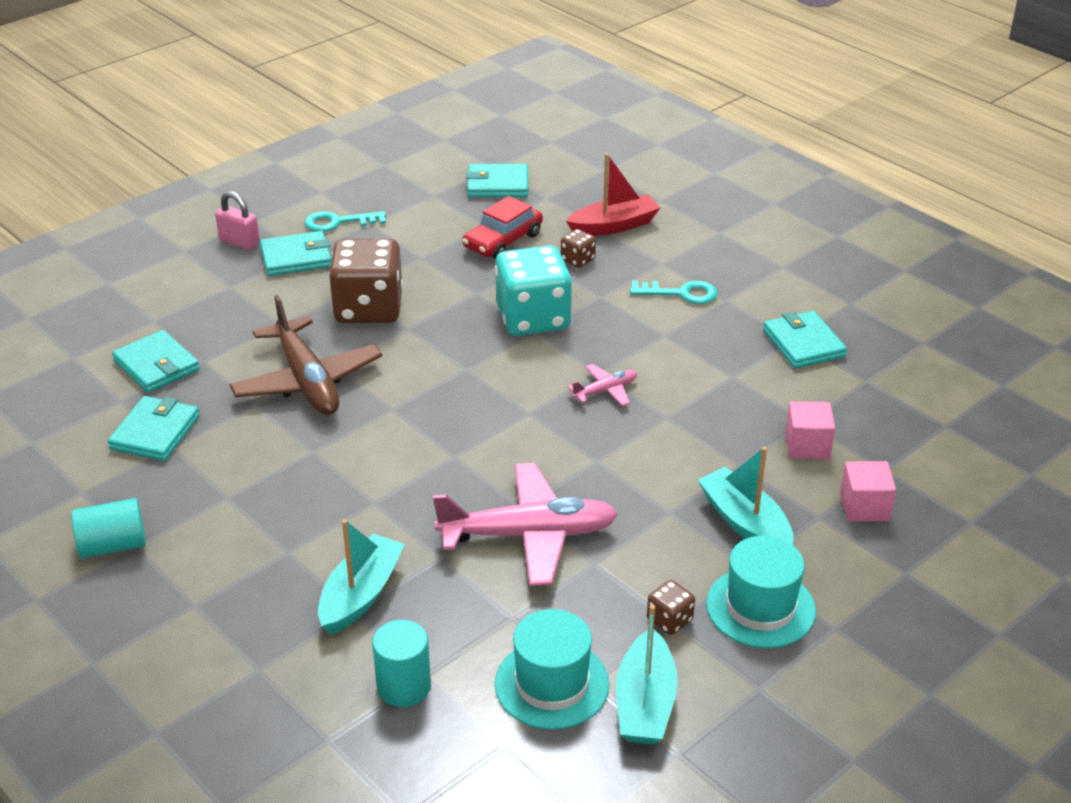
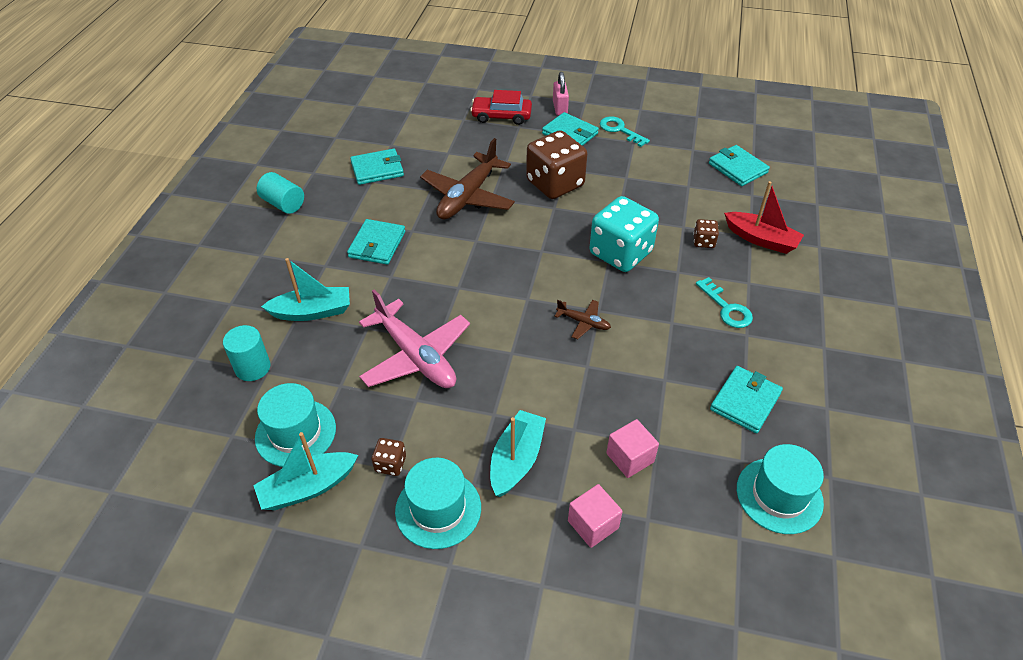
camera: 55 degrees right, 10 degrees up
(156, 365) = (429, 140): turquoise wallet -> turquoise wallet (377, 244)
(503, 241) = (683, 200): red car -> red car (501, 116)
(605, 391) = (584, 322): pink plane -> brown plane
(921, 380) = (779, 495): none -> turquoise hat

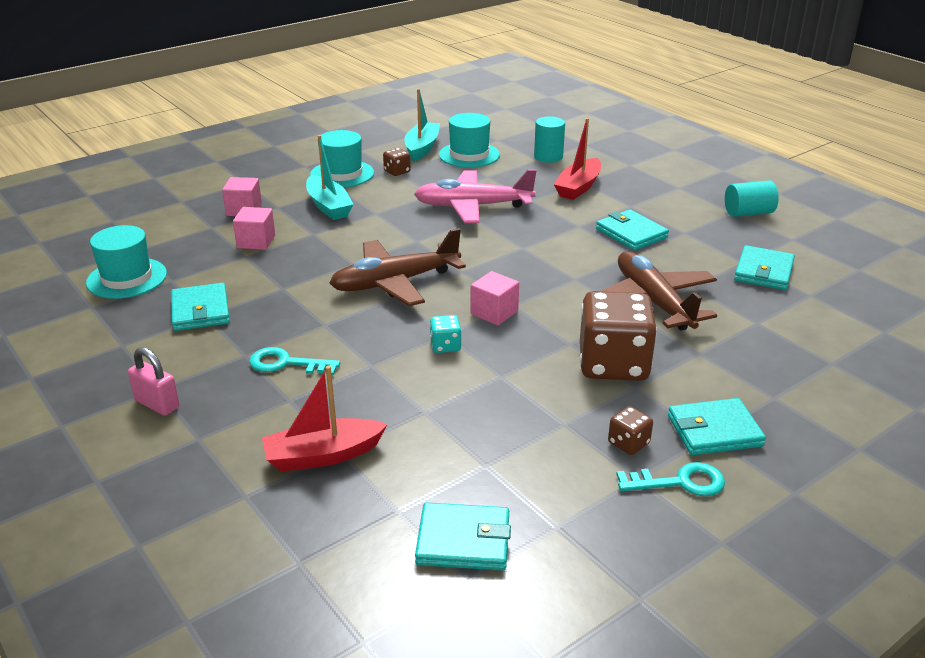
camera: 130 degrees right, 15 degrees down
(312, 311) = (578, 187): turquoise boat -> red boat
(501, 116) = (815, 395): red car -> none
(560, 108) = (795, 457): pink padlock -> pink padlock (157, 404)
(560, 253) = (494, 312): none -> pink cube
(584, 322) = (394, 283): brown plane -> brown plane, size x2.16
(620, 253) = (445, 346): turquoise dice -> turquoise dice, size x0.43
(703, 242) = (382, 409): brown dice -> brown dice (628, 443)

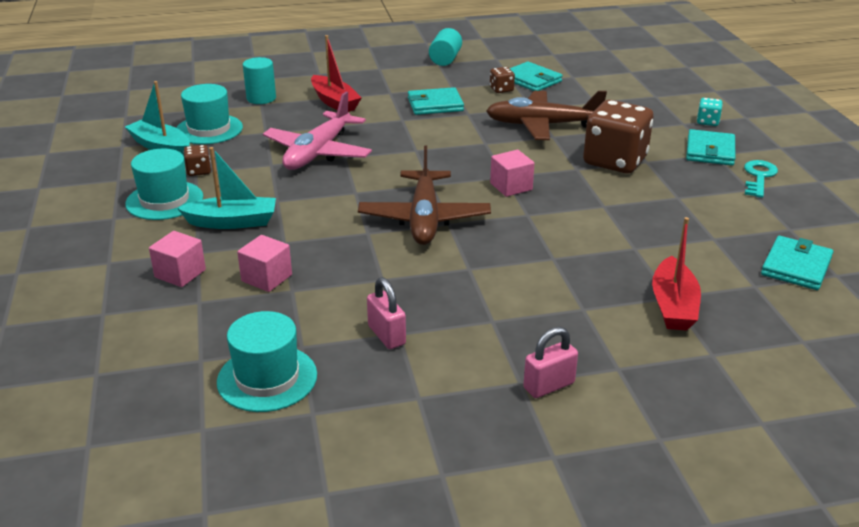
camera: 65 degrees left, 0 degrees up
(200, 311) = (387, 335): turquoise wallet -> pink padlock
(286, 363) = (523, 300): turquoise key -> none
(445, 346) = (546, 218): turquoise dice -> turquoise dice (707, 122)
(628, 443) = (711, 181): brown dice -> brown dice (501, 89)

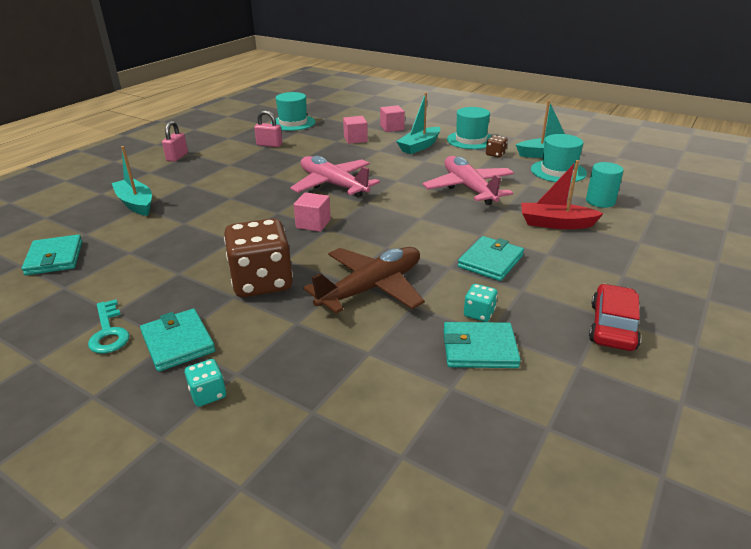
camera: 135 degrees right, 0 degrees up
(424, 219) = (333, 185): brown plane -> pink plane
(445, 59) = (612, 326): turquoise cylinder -> red car
(501, 89) = (479, 313): brown dice -> turquoise dice
(673, 306) = (136, 204): red boat -> turquoise boat

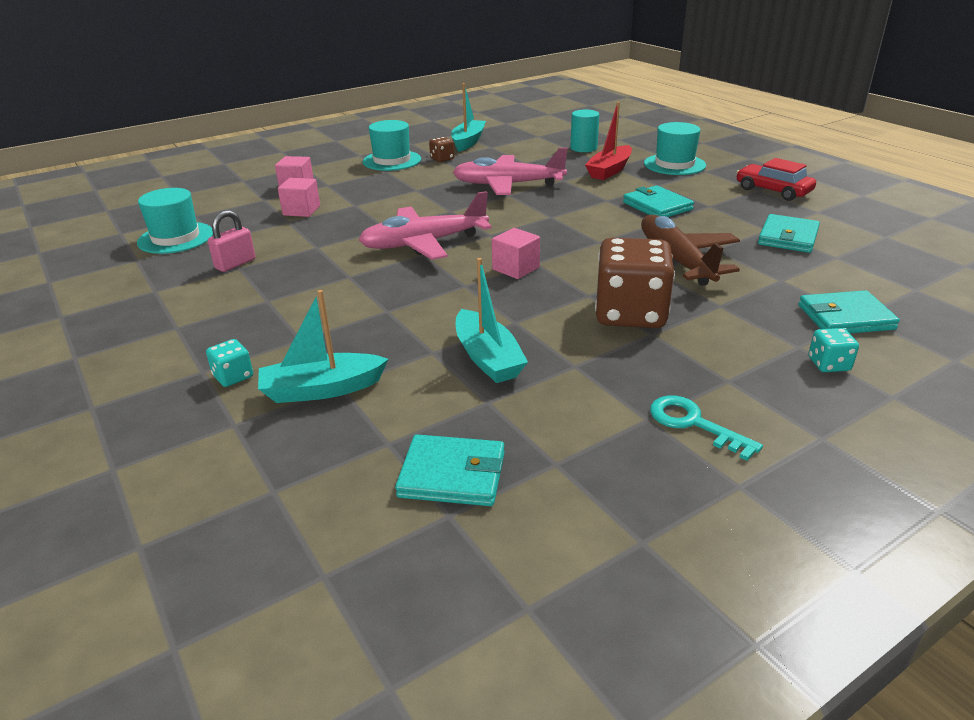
camera: 65 degrees left, 0 degrees up
(108, 332) = (693, 424): turquoise key -> turquoise key turned 135 degrees counterclockwise
(177, 157) = (172, 340): pink padlock -> none
(178, 342) = (733, 375): turquoise wallet -> turquoise wallet (845, 317)
(419, 146) = (374, 184): turquoise boat -> turquoise boat (487, 358)
(479, 313) = (738, 227): turquoise dice -> turquoise dice (233, 376)
(558, 171) = (510, 147): turquoise hat -> turquoise hat (674, 164)

